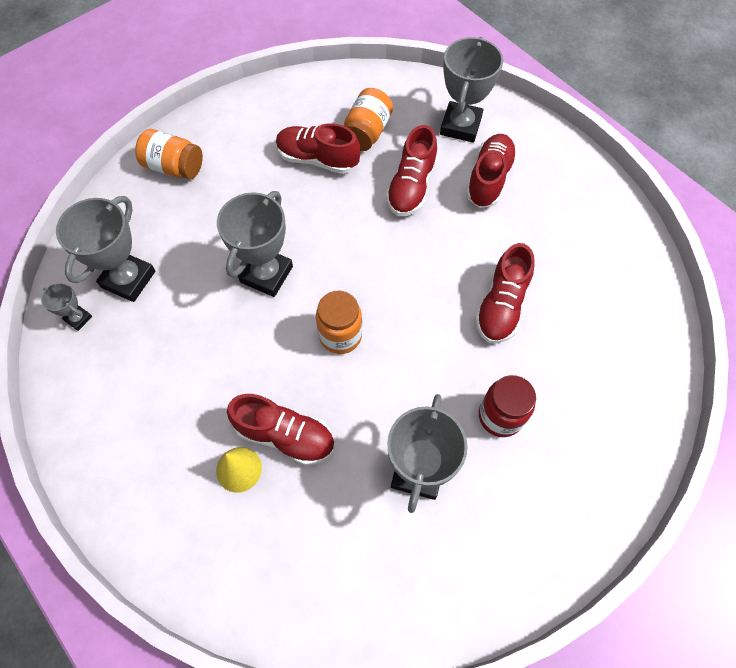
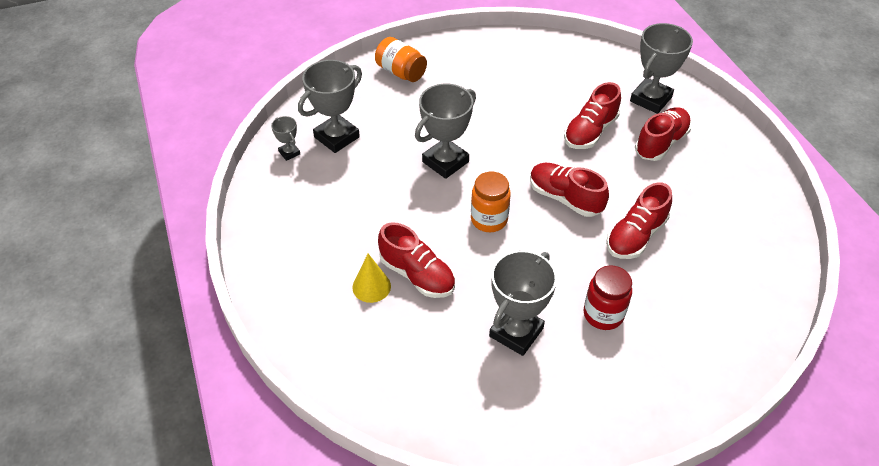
camera: 20 degrees right, 15 degrees down
(317, 159) = (518, 94): red shoe -> red shoe (565, 198)
(367, 132) = (567, 85): orange jar -> none

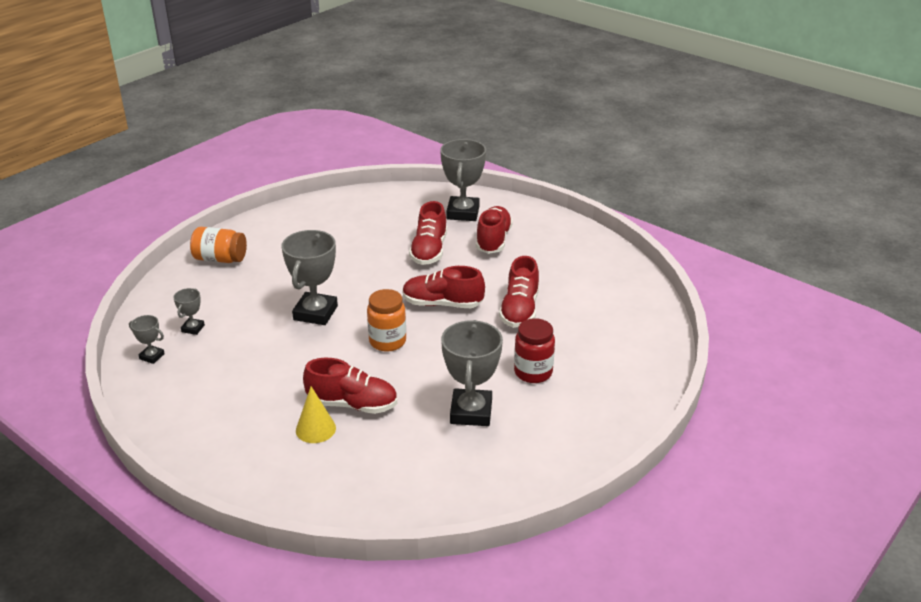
camera: 30 degrees left, 15 degrees down
(337, 137) = (193, 328): grey trophy -> grey trophy, size x0.49

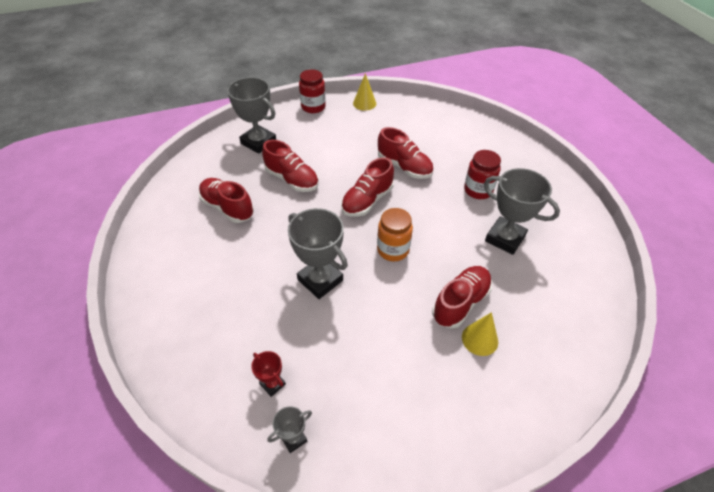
camera: 60 degrees left, 15 degrees up
(193, 328) = (272, 384): grey trophy -> red trophy
(220, 259) = (172, 320): orange jar -> none
(493, 240) = (309, 143): red shoe -> red shoe (227, 208)
(555, 221) = (313, 107): none -> red jar
(602, 249) = (364, 103): none -> yellow cone

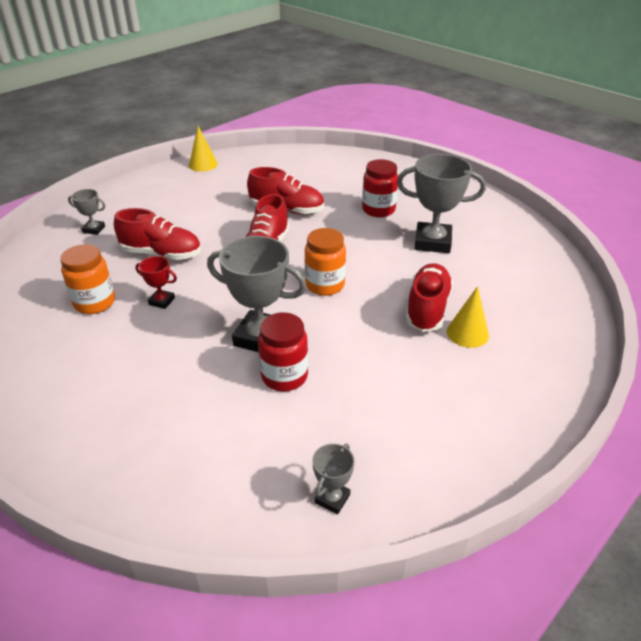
camera: 25 degrees left, 10 degrees down
(227, 208) = (95, 303): red shoe -> orange jar
(258, 142) = (94, 229): grey trophy -> grey trophy, size x0.49
(272, 384) = (271, 456): red trophy -> red trophy (162, 301)
(313, 107) = (143, 181): red jar -> red jar (284, 376)

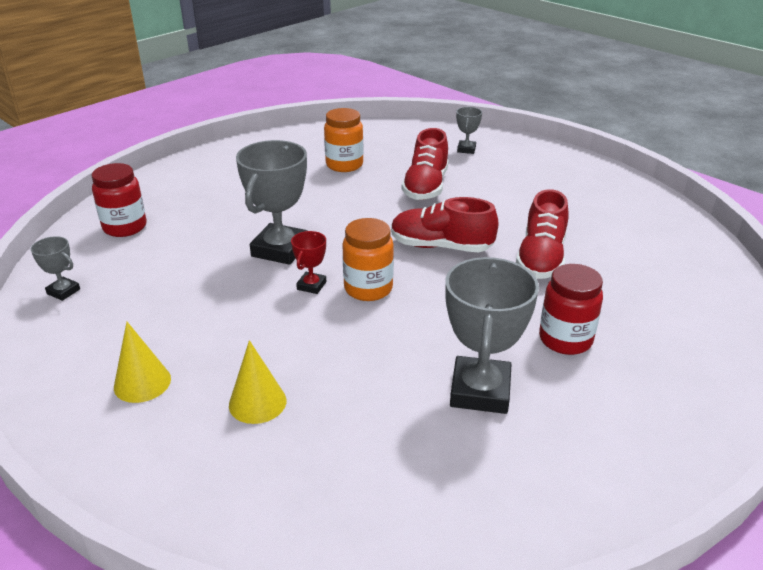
camera: 90 degrees right, 5 degrees down
(162, 301) = (344, 194): red trophy -> red trophy (311, 285)
(203, 164) = (638, 193): yellow cone -> yellow cone (142, 383)
(284, 376) = (219, 264): red jar -> red jar (125, 227)
(427, 309) = (313, 370): red shoe -> none

